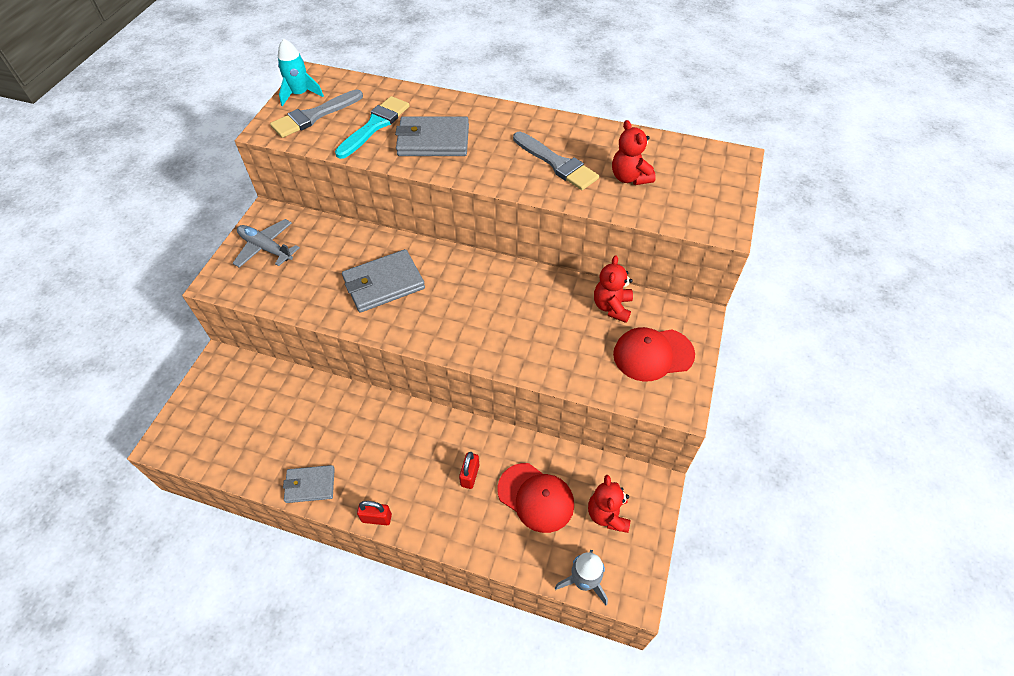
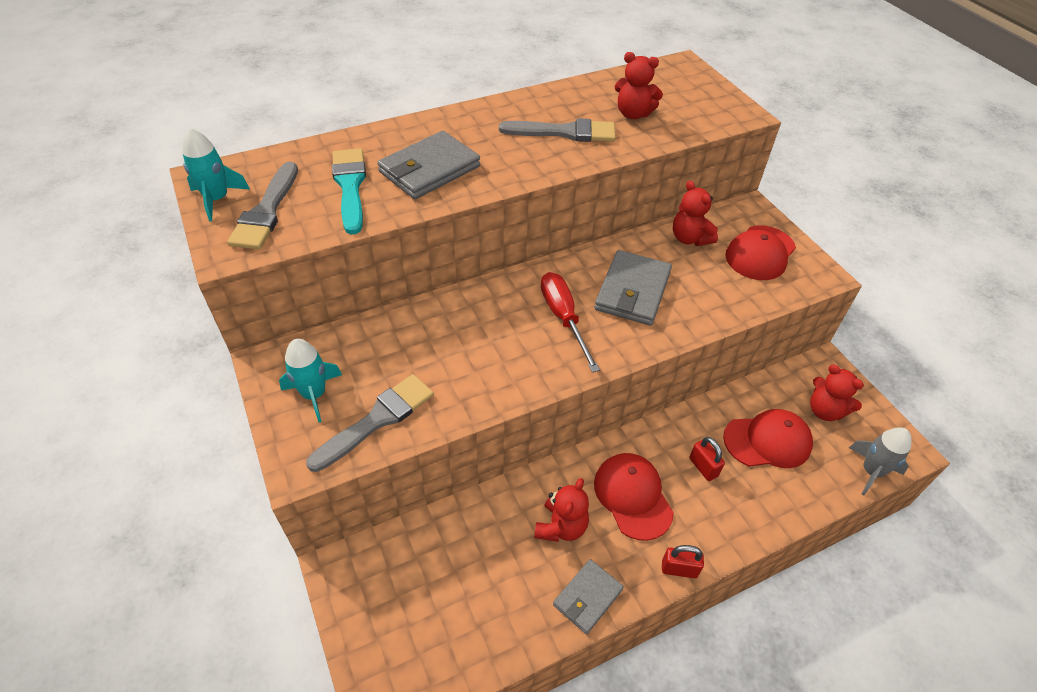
camera: 45 degrees left, 5 degrees down
(266, 248) = (314, 394): grey plane -> turquoise rocket
(277, 285) = (377, 420): none -> grey brush
(344, 435) = (561, 527): none -> red teddy bear
(376, 518) = (679, 569): red padlock -> red padlock turned 45 degrees clockwise
(384, 284) = (485, 344): grey wallet -> grey wallet (632, 291)
(404, 454) = (632, 496): none -> red cap
(449, 301) = (563, 318): none -> red screwdriver

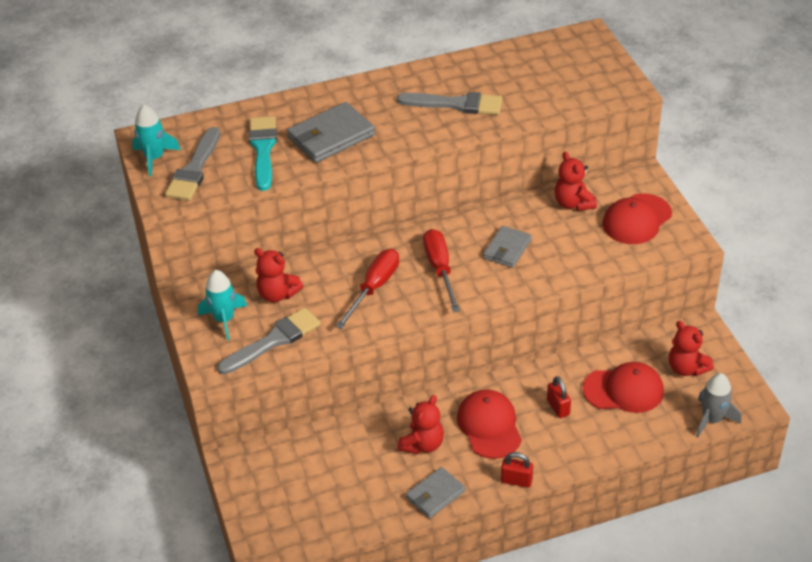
camera: 10 degrees right, 5 degrees down
(492, 344) = (374, 288): none -> red screwdriver
(632, 291) = (507, 249): grey wallet -> grey wallet, size x0.63
(633, 114) = (524, 87): red teddy bear -> red teddy bear (277, 294)

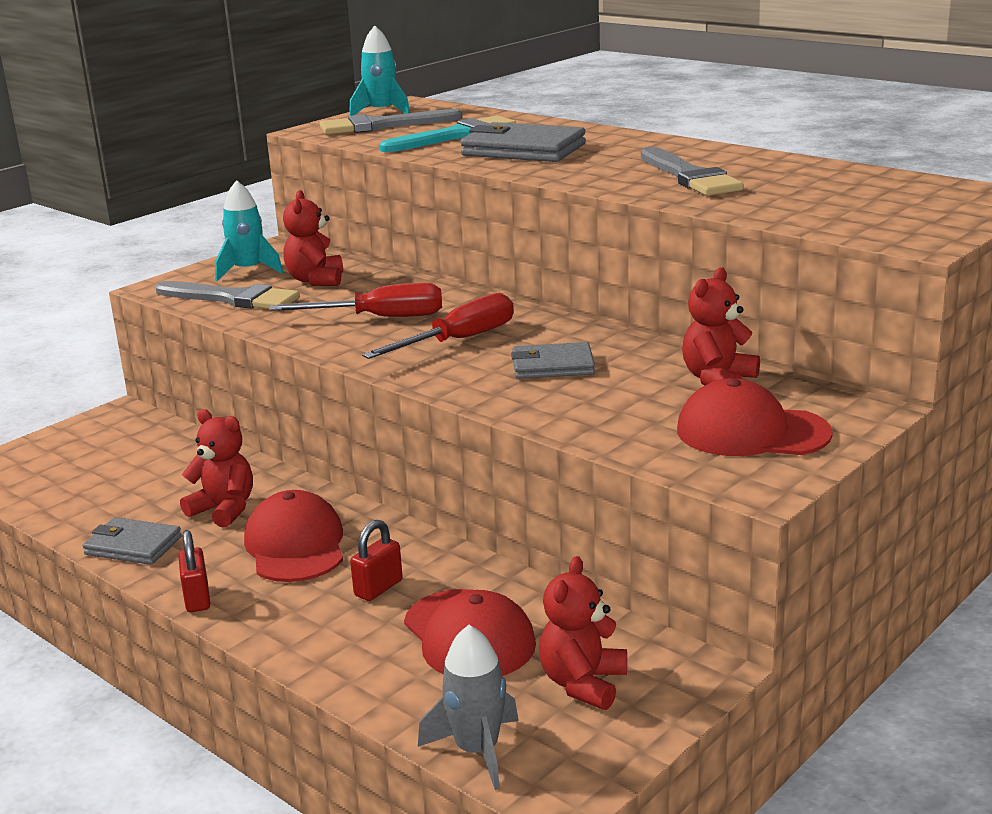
camera: 60 degrees right, 20 degrees down
(422, 444) = (224, 510): red teddy bear -> red teddy bear turned 150 degrees counterclockwise
(489, 426) = (295, 545): red cap -> red cap turned 60 degrees counterclockwise

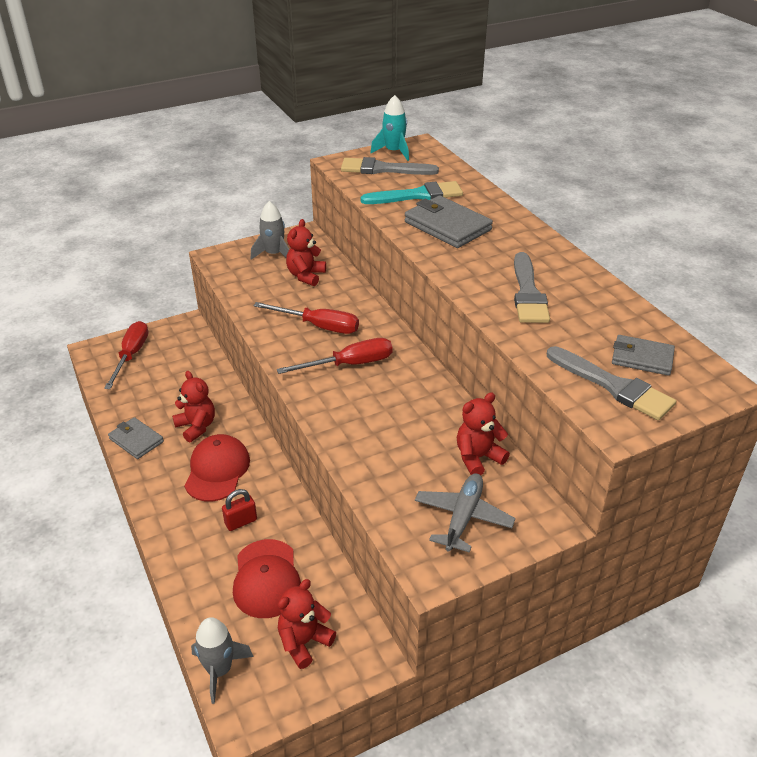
camera: 20 degrees right, 15 degrees up
(52, 461) = (131, 355): none -> red screwdriver
(197, 599) = (146, 495): red padlock -> none
(232, 299) = (249, 280): grey brush -> grey brush (613, 386)
(248, 271) = (274, 254): turquoise rocket -> grey rocket
(552, 366) = (388, 409): grey wallet -> grey wallet (642, 358)
(752, 432) = (463, 517): red cap -> grey plane

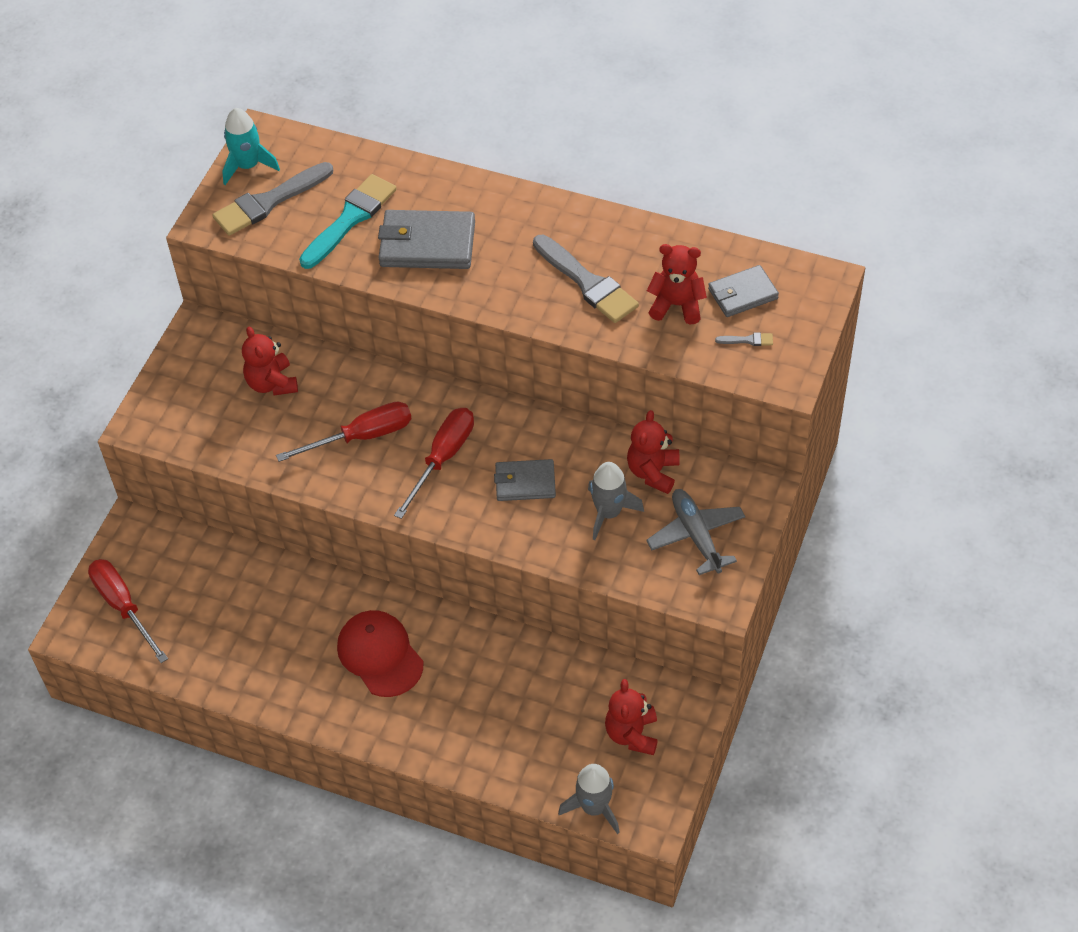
camera: 40 degrees left, 15 degrees up
(136, 440) = (261, 688): grey wallet -> grey wallet (525, 482)
(196, 427) = (302, 629): red teddy bear -> red teddy bear (677, 305)
(241, 522) = (462, 683): red padlock -> none
(266, 579) = (544, 711): red cap -> none
(274, 254) = (201, 378): grey rocket -> grey rocket (608, 513)
(613, 386) = (748, 340): grey brush -> grey brush, size x0.41

